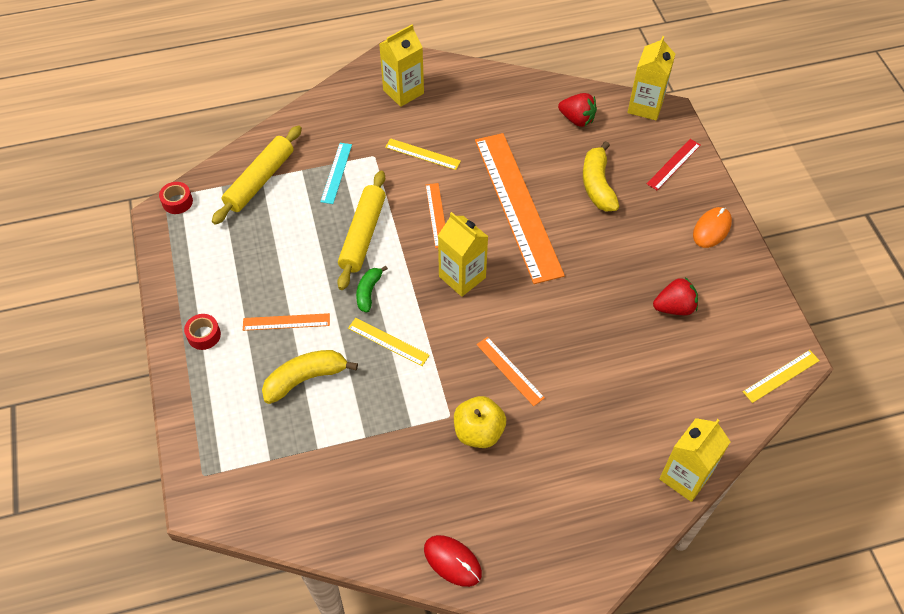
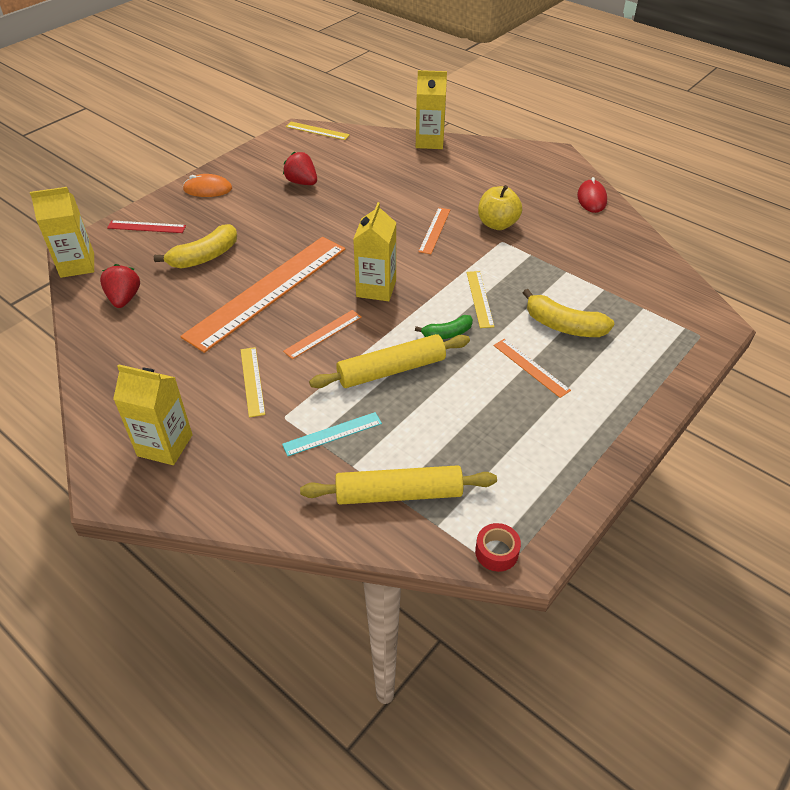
camera: 125 degrees left, 10 degrees down
(204, 335) = (605, 414): red tape -> none

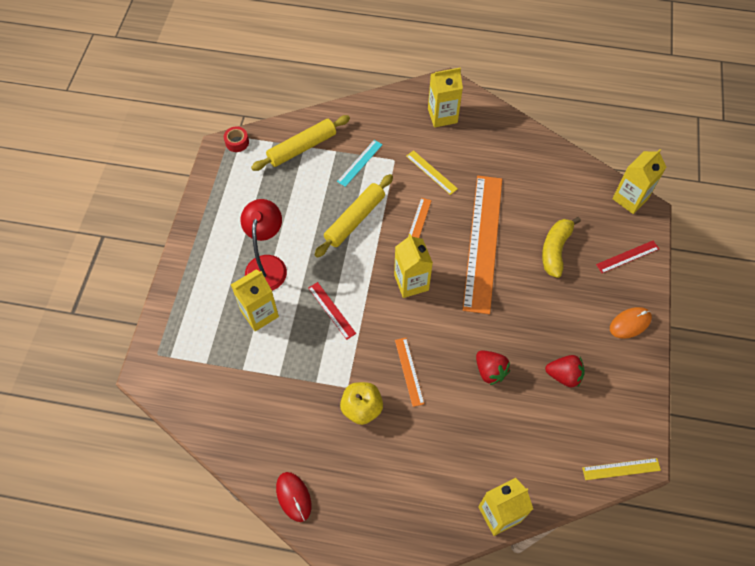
camera: 150 degrees right, 15 degrees up
(124, 299) = (567, 189): red strawberry -> red strawberry (490, 371)
(447, 333) = (336, 266): green banana -> none
(479, 299) = (331, 310): yellow ruler -> red ruler
(531, 367) = (267, 265): orange ruler -> red lamp
(563, 326) = (259, 314): yellow banana -> yellow carton

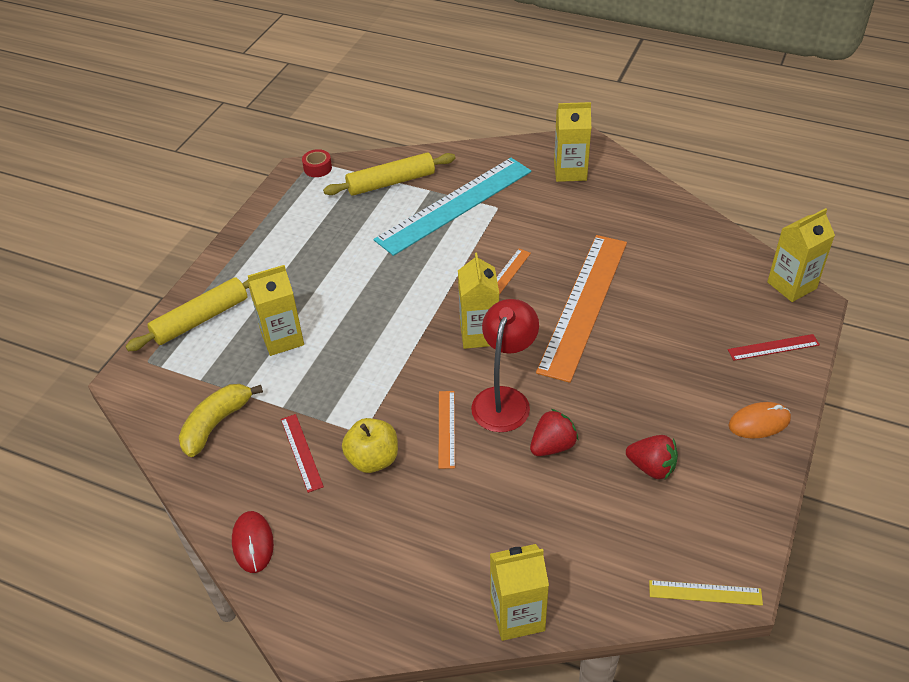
camera: 15 degrees right, 15 degrees down
(267, 265) = (309, 290): red lamp -> red lamp (504, 399)
(331, 310) = (370, 348): red ruler -> red ruler (301, 452)
(354, 219) = (430, 260): yellow rolling pin -> yellow rolling pin (200, 319)
(360, 163) = (454, 205): turquoise ruler -> turquoise ruler, size x2.36
(431, 172) = (539, 225): yellow ruler -> none
(490, 371) = (552, 446): red strawberry -> red strawberry turned 105 degrees counterclockwise
(555, 250) = (676, 326): yellow banana -> yellow banana (216, 424)

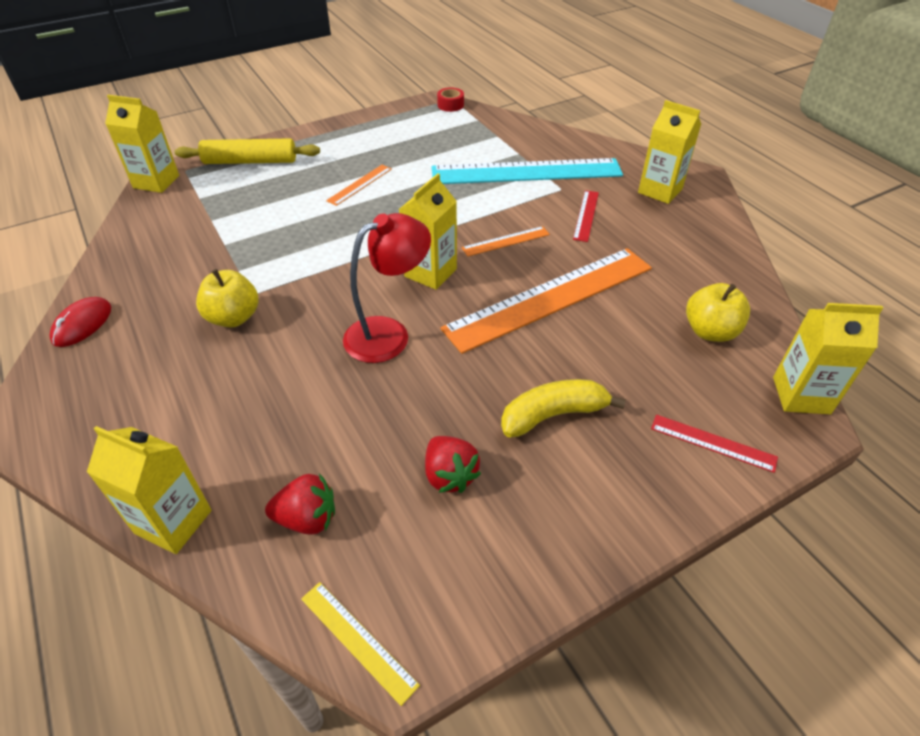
camera: 35 degrees right, 0 degrees up
(216, 424) = (170, 231): yellow banana -> yellow banana (553, 415)
(282, 338) = (284, 200): yellow carton -> yellow carton (156, 182)
(301, 452) = (195, 282): red ruler -> red ruler (586, 215)
(391, 182) = (494, 135): yellow rolling pin -> none
(446, 429) = (315, 328): orange ruler -> orange ruler (360, 184)
(552, 446) = (382, 396): red strawberry -> red strawberry (307, 518)
(705, 271) = (710, 331): none -> yellow apple
(759, 422) = (614, 507): orange mouse -> none

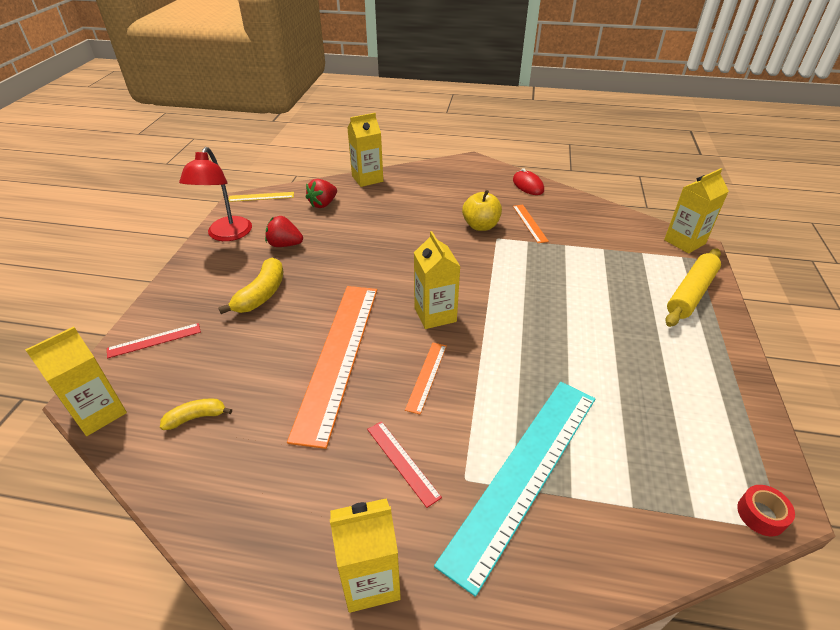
camera: 130 degrees right, 5 degrees down
(360, 184) = (598, 337): orange ruler -> orange ruler (529, 223)
(389, 334) = (399, 270): red lamp -> red lamp (226, 235)
(710, 331) = (196, 417): yellow apple -> yellow banana

